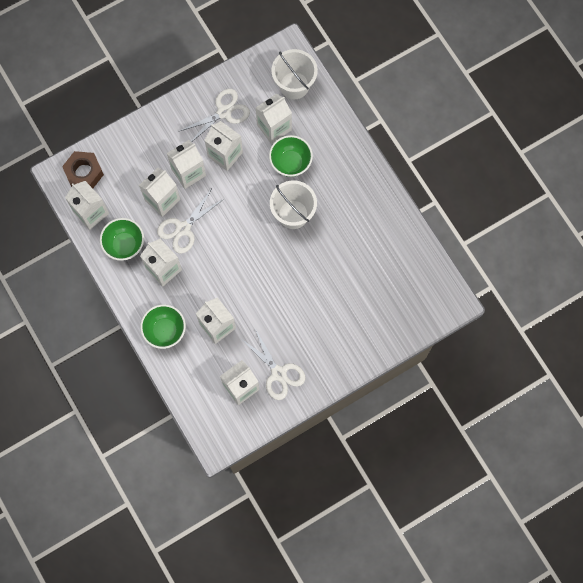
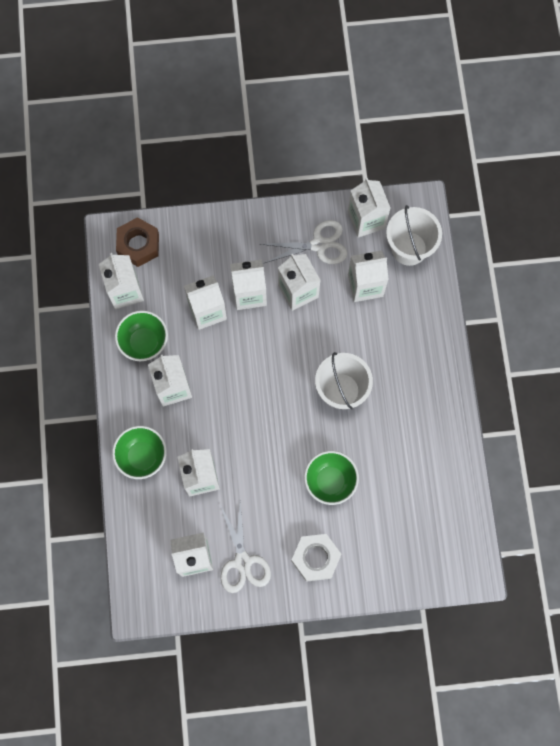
camera: 25 degrees right, 0 degrees up
(183, 228) = (215, 353): white scissors -> none
(251, 77) = (366, 220): none -> white carton
(290, 163) = (365, 332): green bowl -> green bowl (330, 481)
(332, 346) = (316, 558): none -> white nut

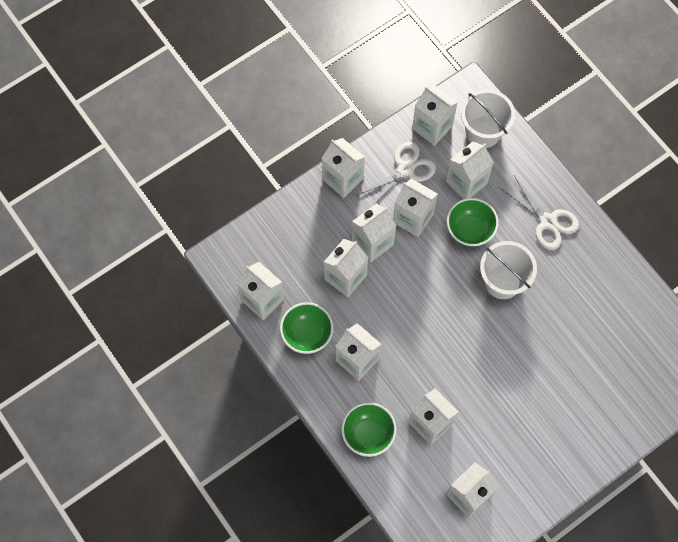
camera: 30 degrees left, 5 degrees down
(138, 245) = (249, 253): brown nut -> none
(242, 561) = (512, 474): white scissors -> white scissors (547, 221)
(259, 223) = (343, 179): none -> white carton
(316, 558) = (571, 435): white nut -> none
(330, 481) = (541, 363): green bowl -> green bowl (470, 230)

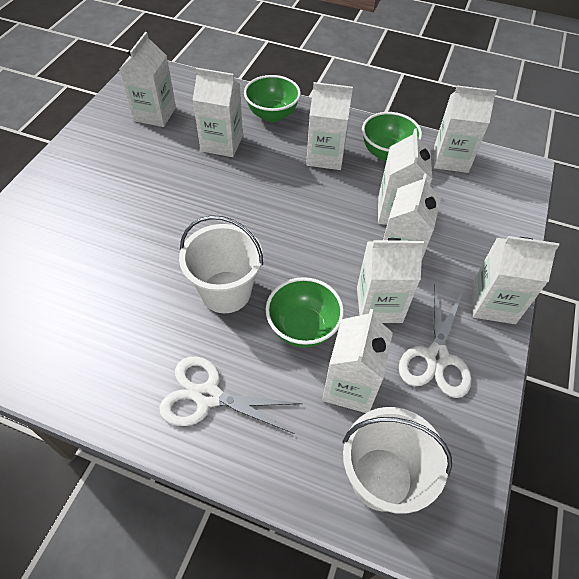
camera: 145 degrees right, 15 degrees down
(432, 127) = (454, 439): white carton -> none

